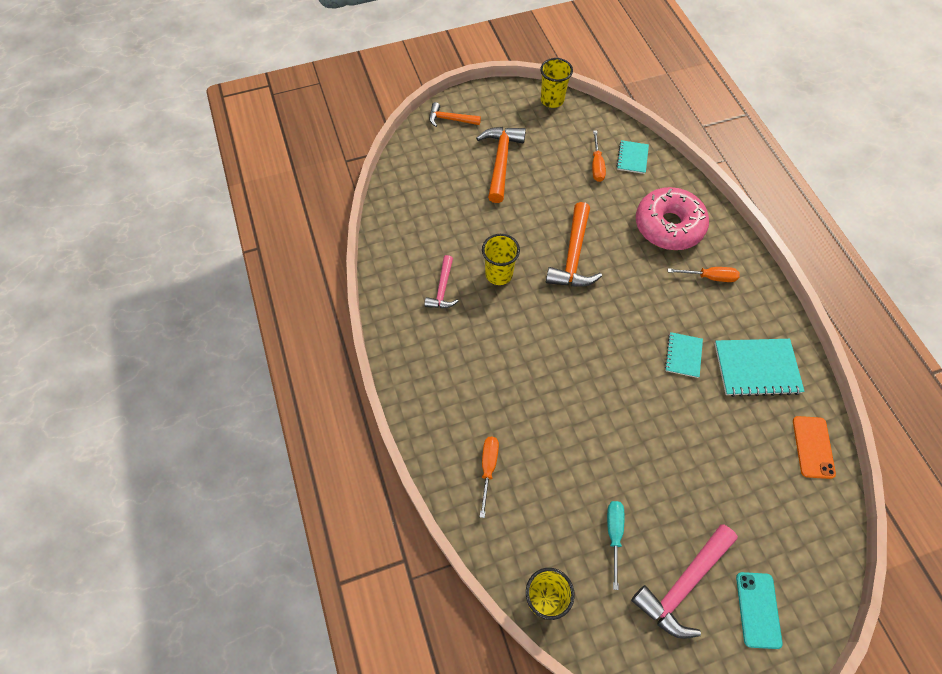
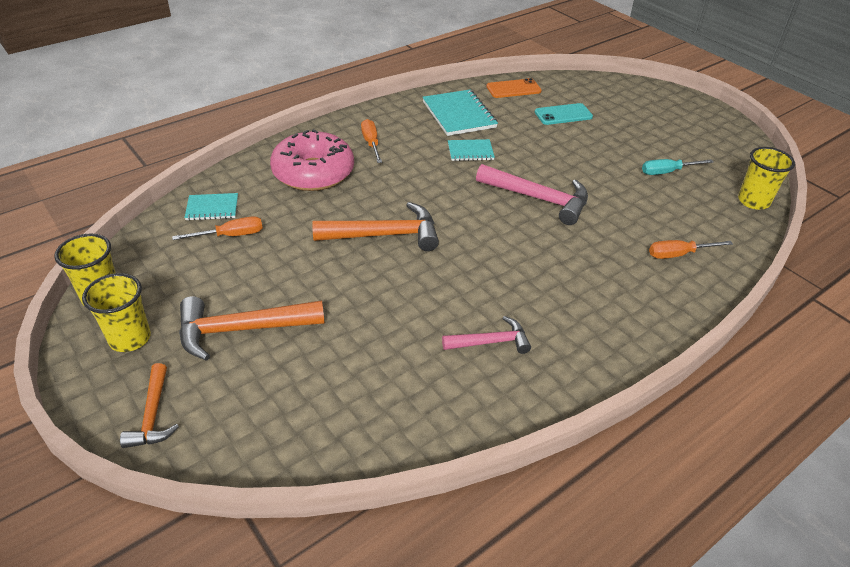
camera: 110 degrees left, 20 degrees down
(499, 274) = (441, 293): yellow cup -> yellow cup (130, 338)
(683, 584) = (672, 136): pink hammer -> pink hammer (538, 199)
(758, 609) = (657, 106): turquoise phone -> turquoise phone (563, 114)

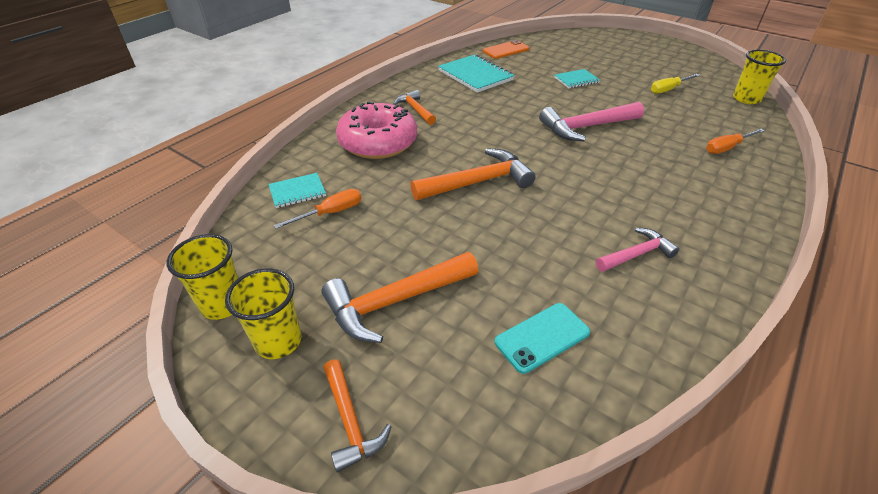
camera: 15 degrees left, 0 degrees up
(371, 143) = (415, 109): orange screwdriver -> orange hammer
(470, 151) = (504, 101): turquoise notebook -> turquoise notebook (576, 80)
(538, 199) = (586, 127): pink hammer -> pink hammer turned 150 degrees clockwise
(563, 114) = (558, 62): turquoise phone -> turquoise phone (542, 337)
(667, 172) = (668, 89): turquoise screwdriver -> yellow screwdriver

